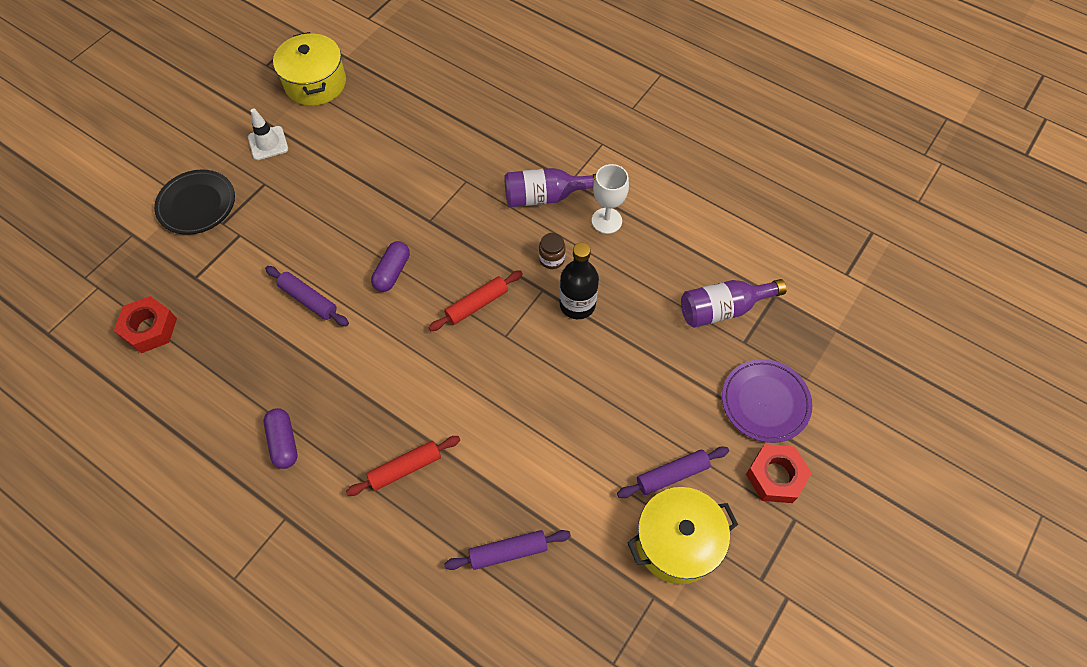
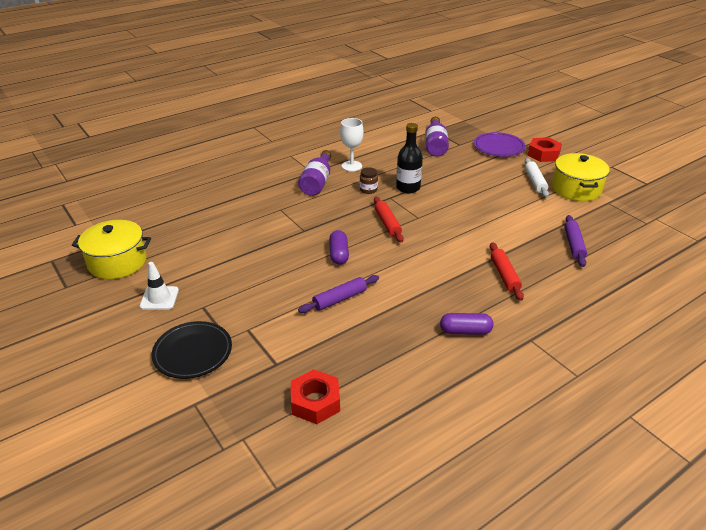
camera: 70 degrees left, 25 degrees down
(392, 272) = (339, 254): purple capsule -> purple capsule turned 45 degrees clockwise
(672, 475) = (535, 182): purple rolling pin -> white rolling pin

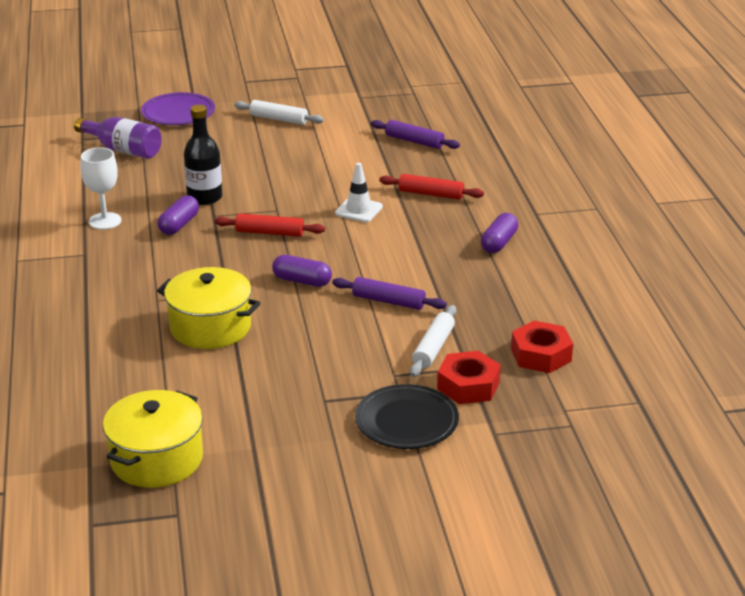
camera: 65 degrees left, 5 degrees down
(159, 298) = (277, 432): white traffic cone -> white traffic cone (358, 210)
(292, 339) = (433, 348): none -> white rolling pin
(317, 182) = (118, 256): purple bottle -> none
(339, 299) = (388, 301): purple rolling pin -> purple rolling pin turned 60 degrees counterclockwise
(368, 190) = (179, 225): brown jar -> purple capsule
(543, 154) = (226, 94): red nut -> red nut (468, 385)
(576, 189) = (317, 103): yellow pot -> yellow pot (210, 327)

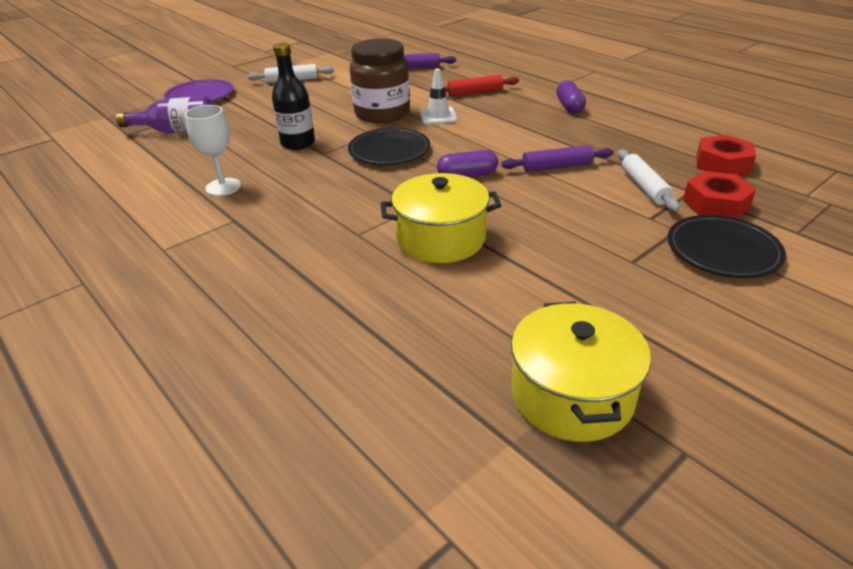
camera: 30 degrees left, 5 degrees up
(179, 225) = (300, 169): purple capsule -> none
(270, 233) = (389, 151): red rolling pin -> black plate
(312, 189) = (382, 114): none -> brown jar

